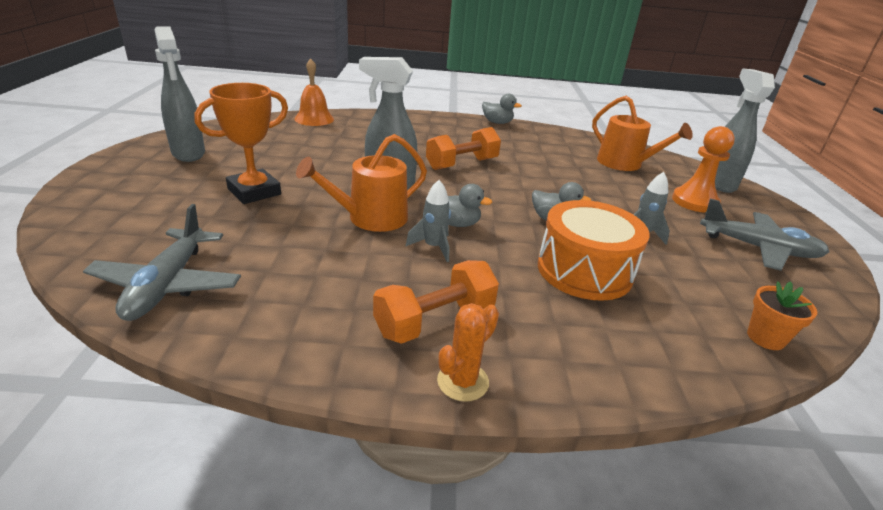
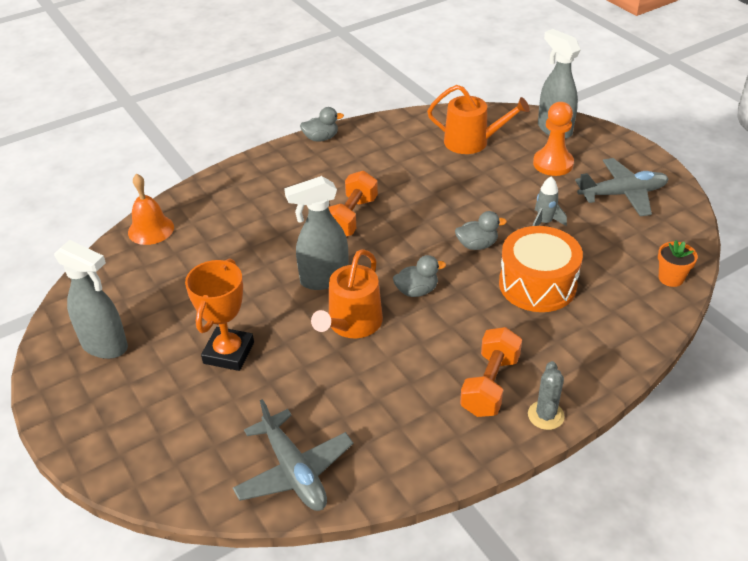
camera: 30 degrees left, 10 degrees up
(433, 247) = (425, 324): grey rocket -> none
(462, 381) = (545, 415): orange cactus -> grey cactus

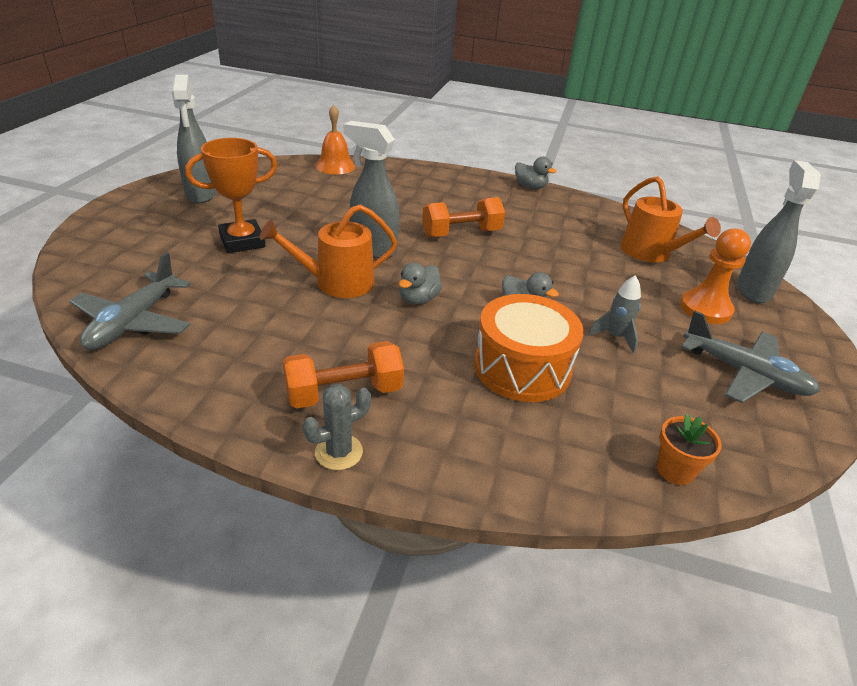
camera: 45 degrees right, 5 degrees down
(416, 291) = (418, 299): grey duck -> grey duck turned 90 degrees clockwise

